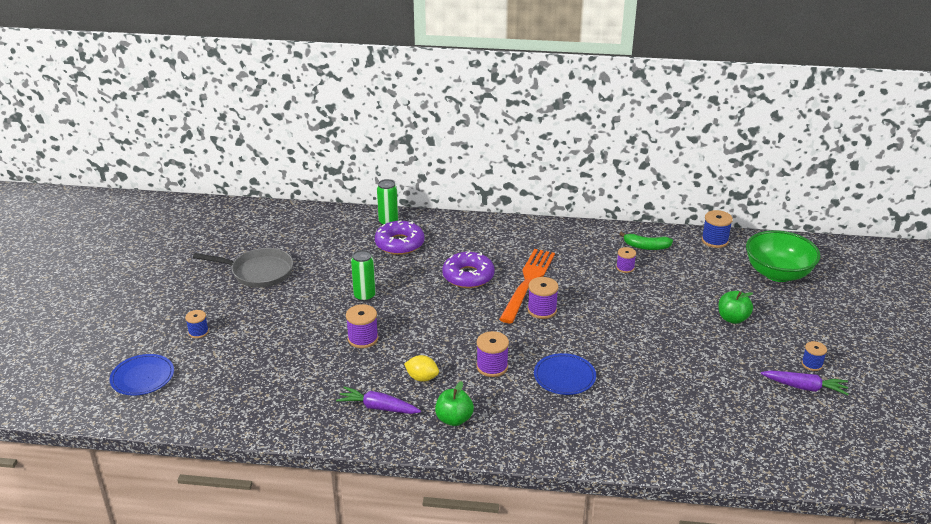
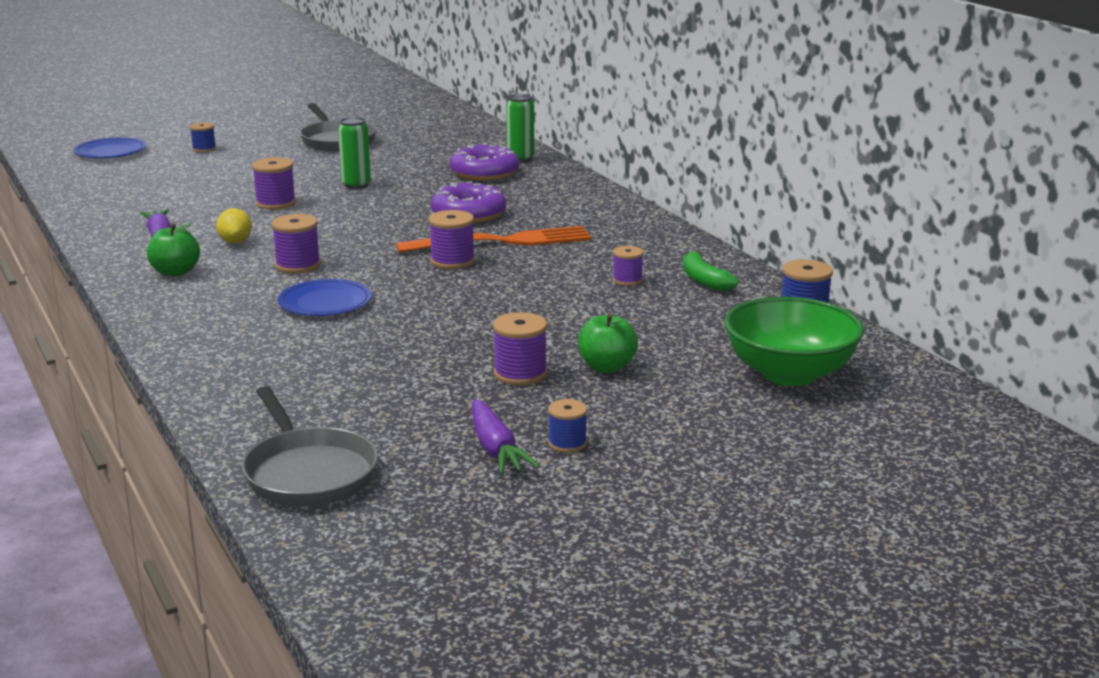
camera: 55 degrees right, 10 degrees down
(721, 347) = (520, 374): none -> purple spool
(794, 456) = (308, 473): none -> grey pan

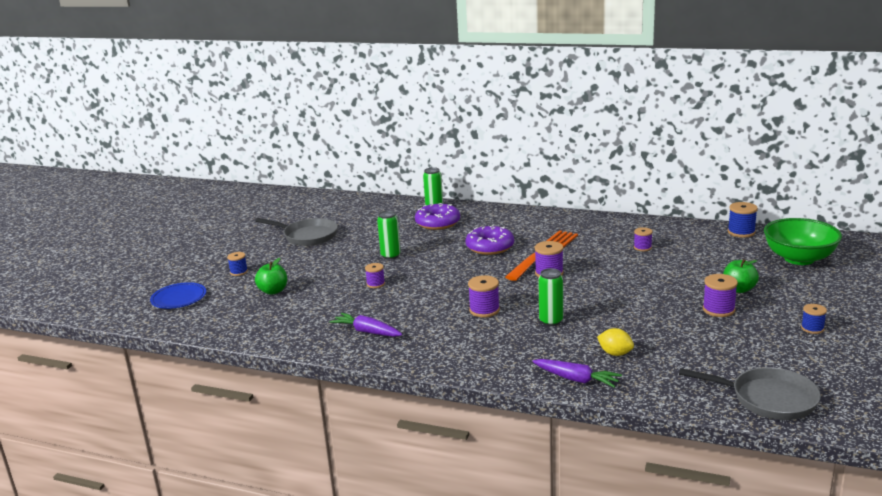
camera: 40 degrees left, 0 degrees up
(175, 272) = (432, 345): green apple -> green apple (273, 291)
(235, 242) = (416, 314): yellow lemon -> yellow lemon (615, 353)
(275, 203) = (375, 284): purple spool -> purple spool, size x0.66
(325, 302) = (551, 321): blue plate -> green can
(496, 449) = (798, 346): purple carrot -> purple carrot (576, 379)
(704, 280) = (669, 234): green banana -> none

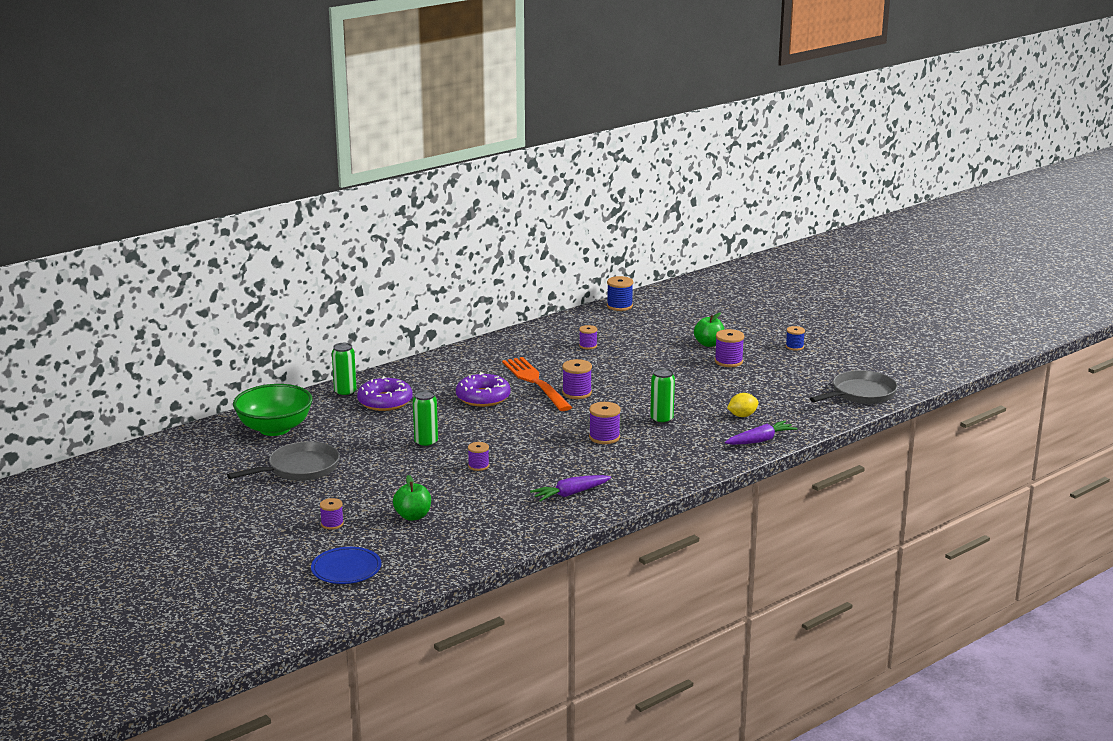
camera: 60 degrees left, 0 degrees up
(239, 272) = (332, 524): blue spool -> purple spool
(799, 258) = (693, 308): green bowl -> green bowl (275, 428)

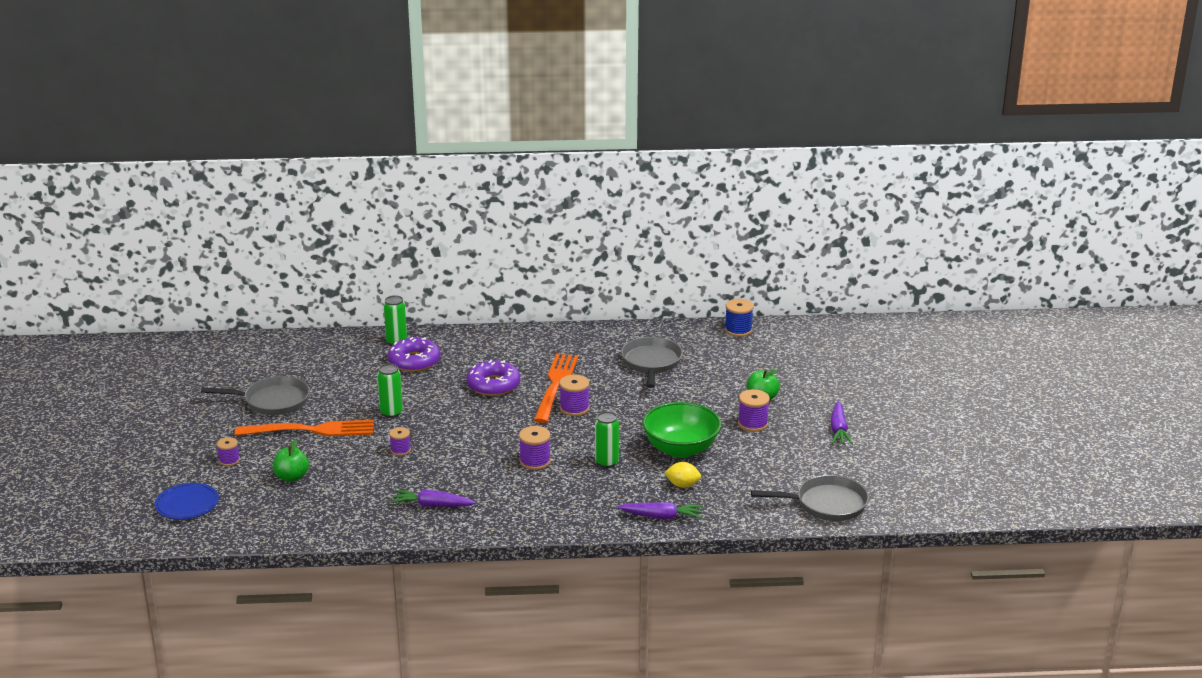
camera: 35 degrees right, 5 degrees up
(275, 428) = (303, 357): green bowl -> green bowl (681, 449)
(373, 477) = (311, 430): none -> orange fork
(588, 346) = (651, 363): purple spool -> grey pan
(794, 347) = (838, 430): blue spool -> purple carrot

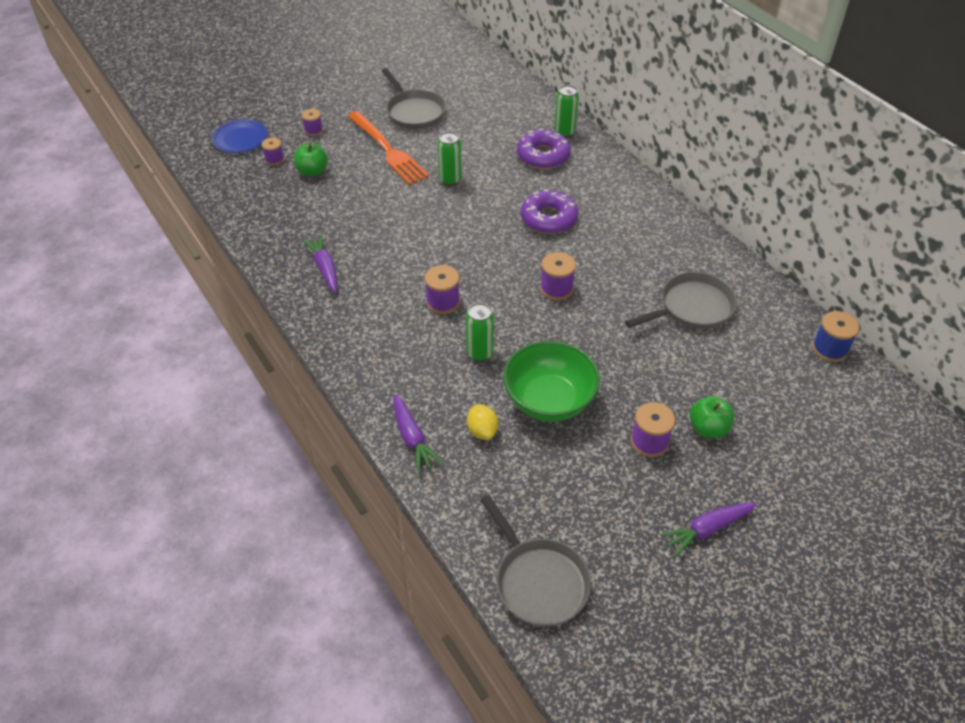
camera: 60 degrees right, 20 degrees up
(400, 450) = (397, 211): purple spool -> purple spool (274, 159)
(555, 385) = (586, 258): orange fork -> none

